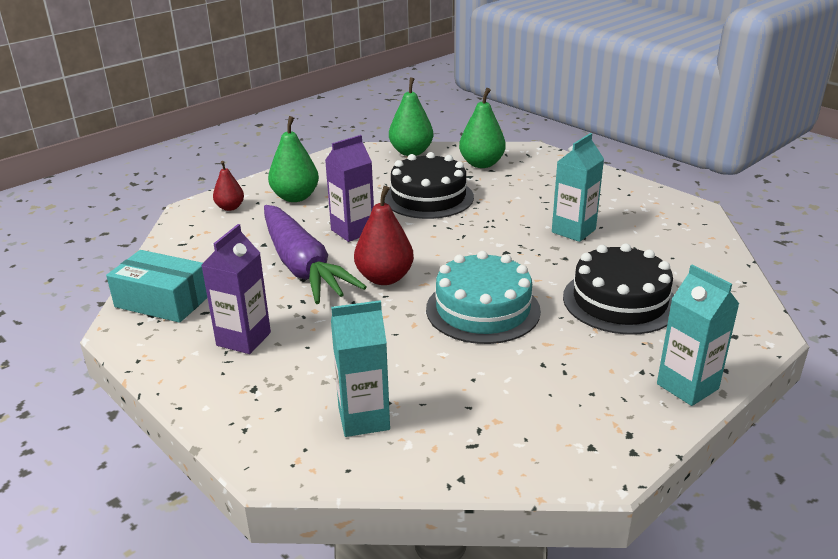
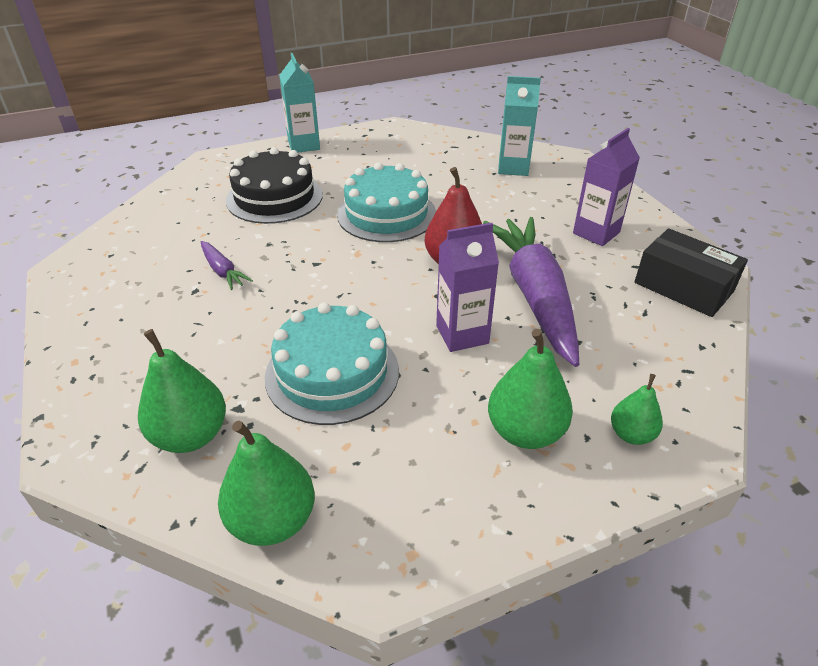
camera: 160 degrees left, 10 degrees up
(163, 301) = (683, 287): turquoise box -> black box
(230, 207) = (631, 434): red pear -> green pear
(428, 197) = (332, 373): black cake -> turquoise cake
(573, 231) = (222, 271): turquoise carton -> purple carrot

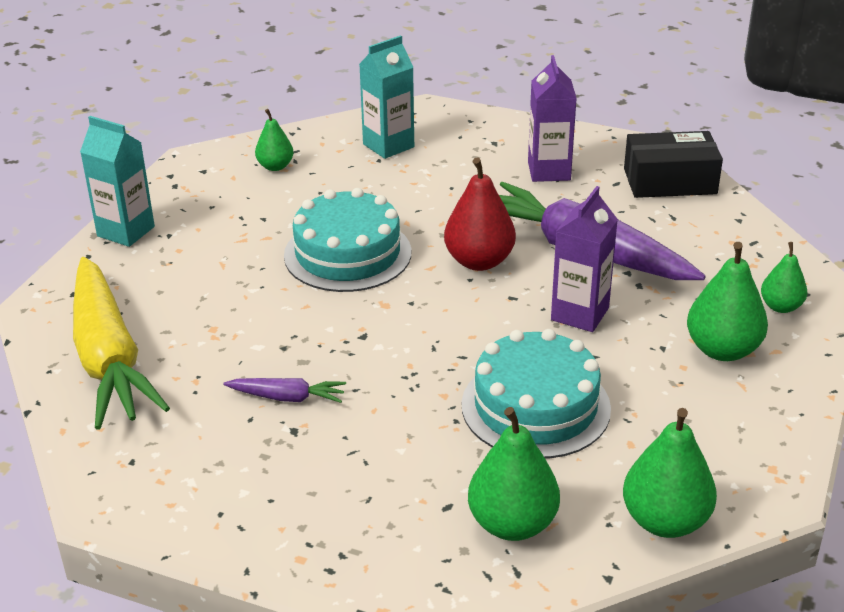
camera: 45 degrees left, 5 degrees down
(191, 200) = (109, 358): none -> yellow carrot
(274, 197) = (202, 302): black cake -> none
(429, 149) = (275, 166): none -> green pear

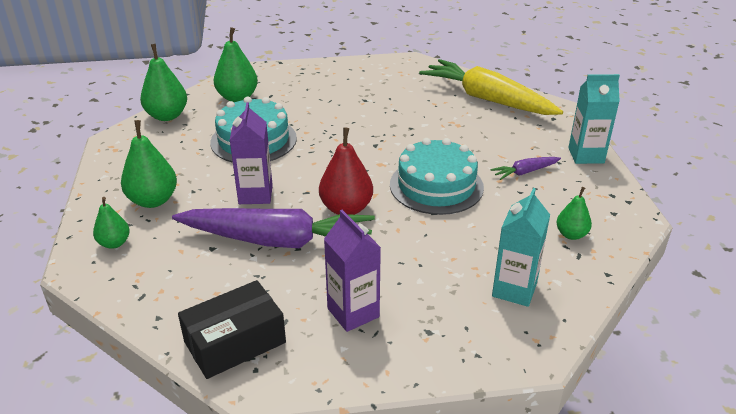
camera: 150 degrees right, 0 degrees up
(287, 397) = (382, 109): purple carrot -> purple carrot (525, 172)

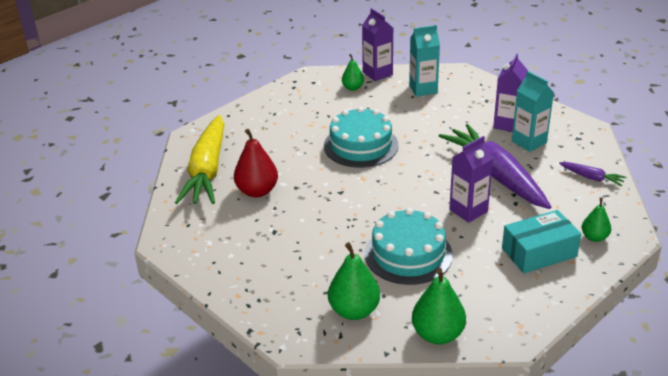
camera: 125 degrees left, 0 degrees up
(153, 200) = (539, 252): green pear -> turquoise box
(235, 342) = (579, 146): black box -> none
(346, 208) = (431, 167): red pear -> red pear (257, 191)
(525, 172) = (303, 121): purple carrot -> purple carrot (591, 178)
(586, 155) = (254, 106): turquoise carton -> turquoise carton (529, 142)
(595, 272) = (377, 73): none -> purple carton

